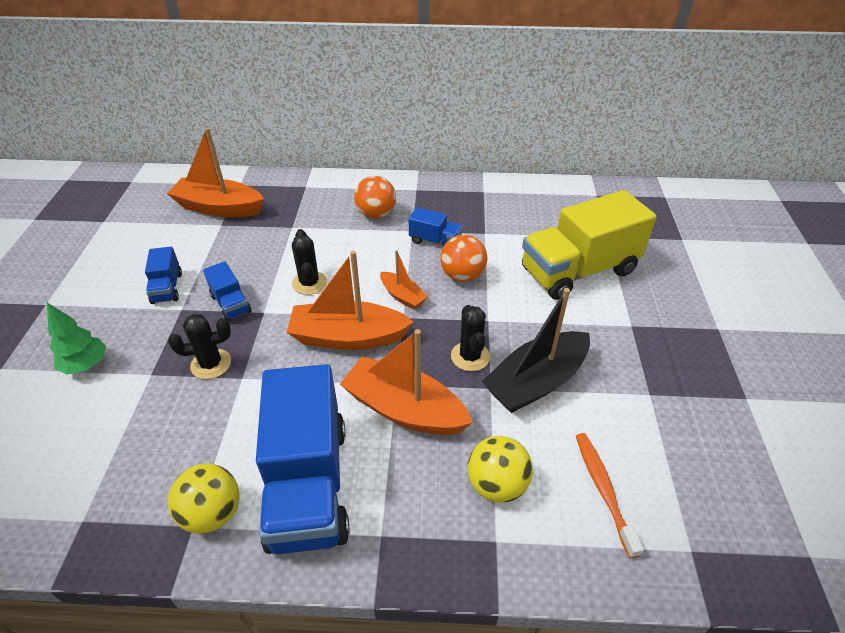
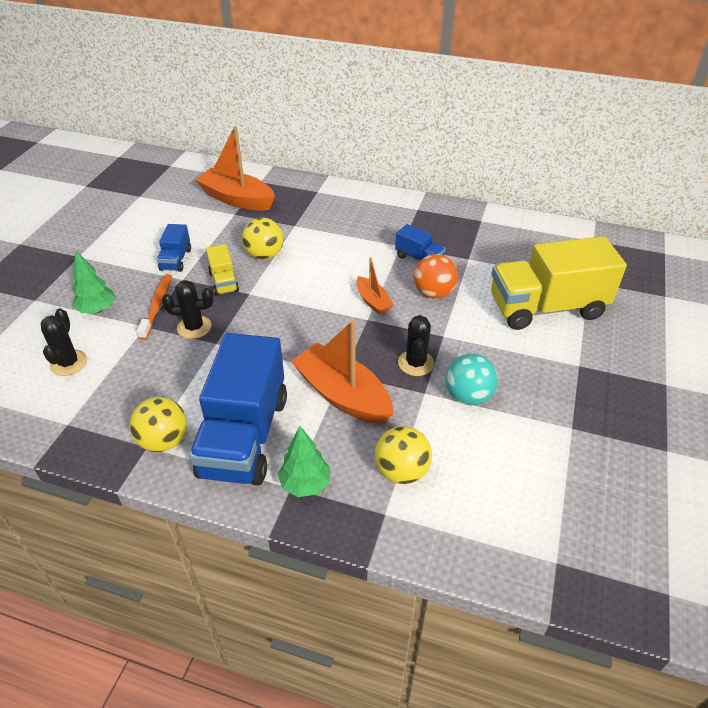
camera: 15 degrees right, 0 degrees up
(231, 304) = (224, 282): blue truck -> yellow truck
(268, 265) = (264, 255): none -> yellow ball
(309, 283) = (295, 276): black cactus -> black cactus (69, 363)
(348, 337) = (313, 327): orange boat -> none
(376, 214) = (372, 226): orange ball -> none
(396, 527) = (305, 484): none -> green tree
(536, 382) = (468, 396): black boat -> turquoise ball
(603, 490) = (495, 496): orange toothbrush -> orange toothbrush (157, 306)

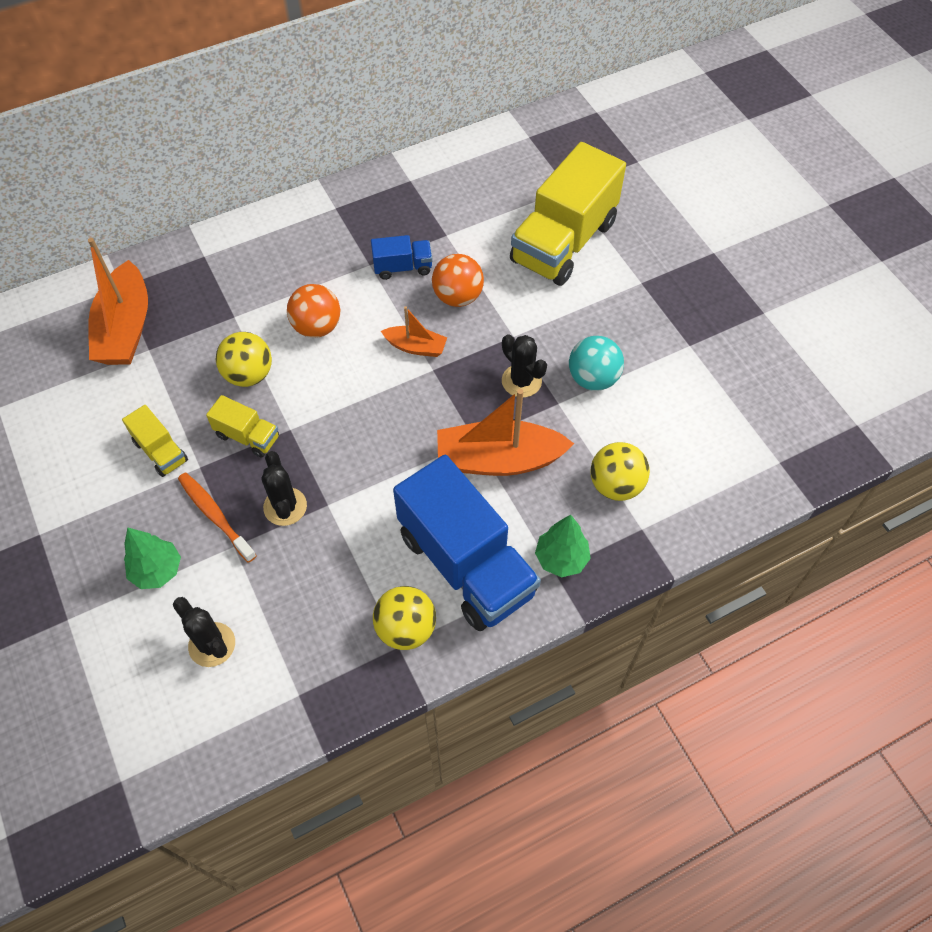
camera: 45 degrees left, 15 degrees up
(176, 260) = (161, 451): blue truck -> yellow truck
(194, 327) = (285, 506): black cactus -> black cactus turned 60 degrees counterclockwise
(237, 199) = (125, 328): orange boat -> orange boat turned 75 degrees counterclockwise
(330, 256) = (317, 327): none -> orange ball

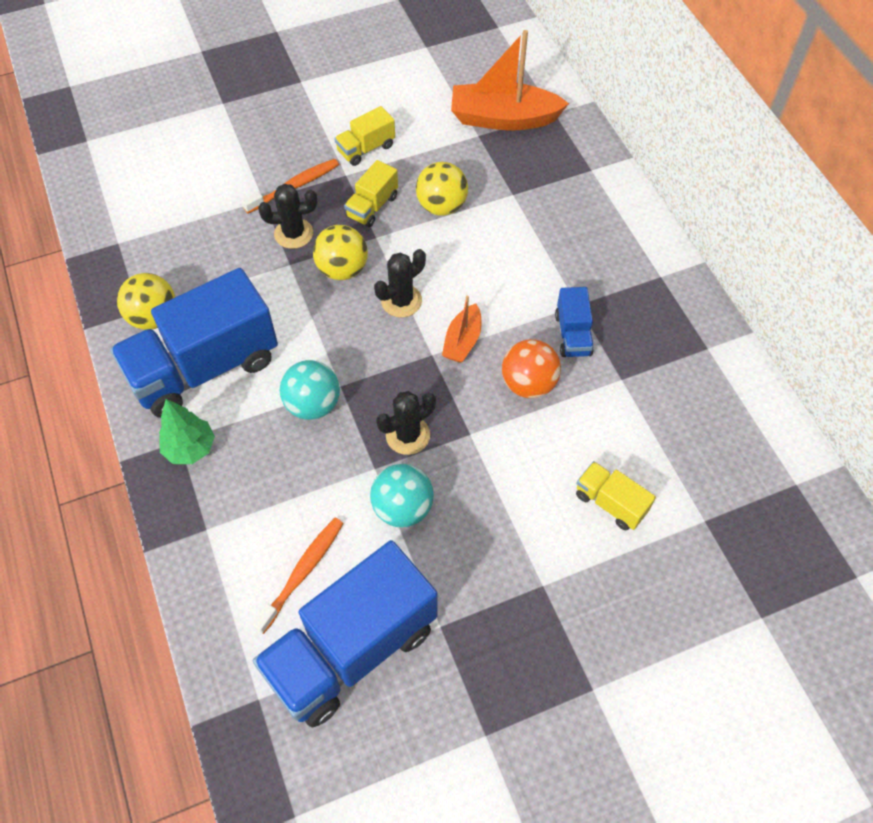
camera: 95 degrees right, 0 degrees up
(157, 571) = (251, 152): green tree -> none
(212, 644) = (177, 188): black cactus -> black cactus (401, 301)
(317, 327) = (495, 258): orange ball -> none
(498, 459) = (313, 404): orange boat -> turquoise ball
(563, 242) = (610, 503): yellow truck -> yellow truck, size x0.45
(616, 485) = (262, 511): yellow ball -> yellow ball (342, 269)
(666, 445) = (302, 572): none -> orange toothbrush
(723, 402) = (351, 649): none -> blue truck

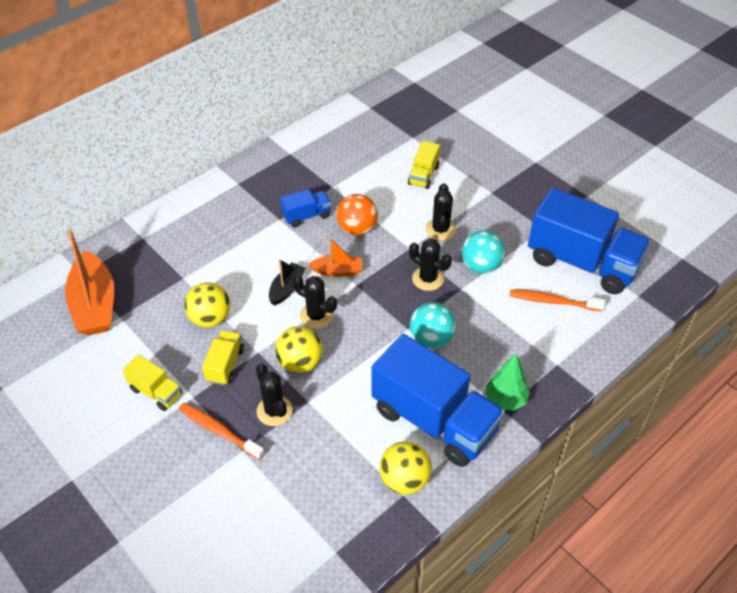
camera: 110 degrees left, 10 degrees down
(372, 206) = (225, 365): yellow truck -> yellow truck turned 90 degrees counterclockwise
(455, 283) = (287, 288): none -> black boat
(490, 483) = (440, 229): none -> black cactus

